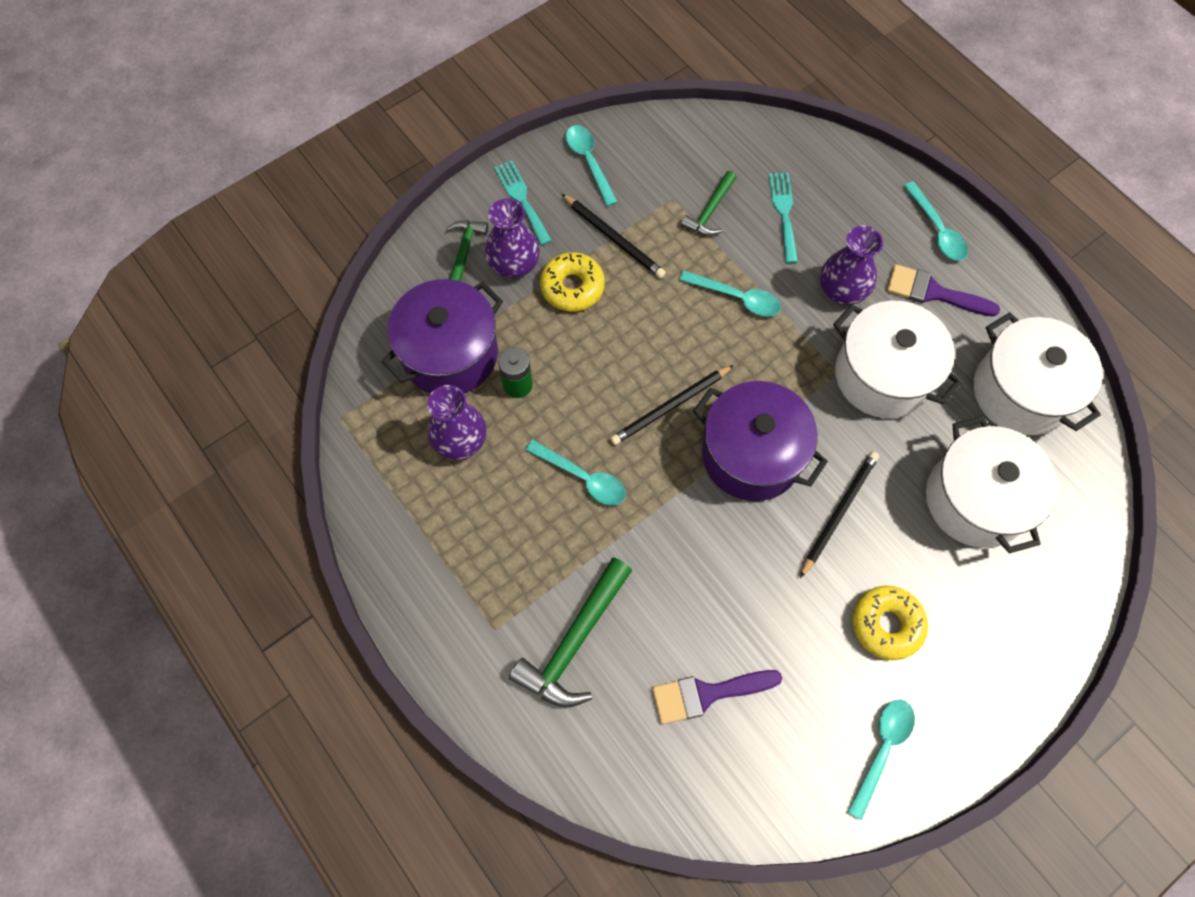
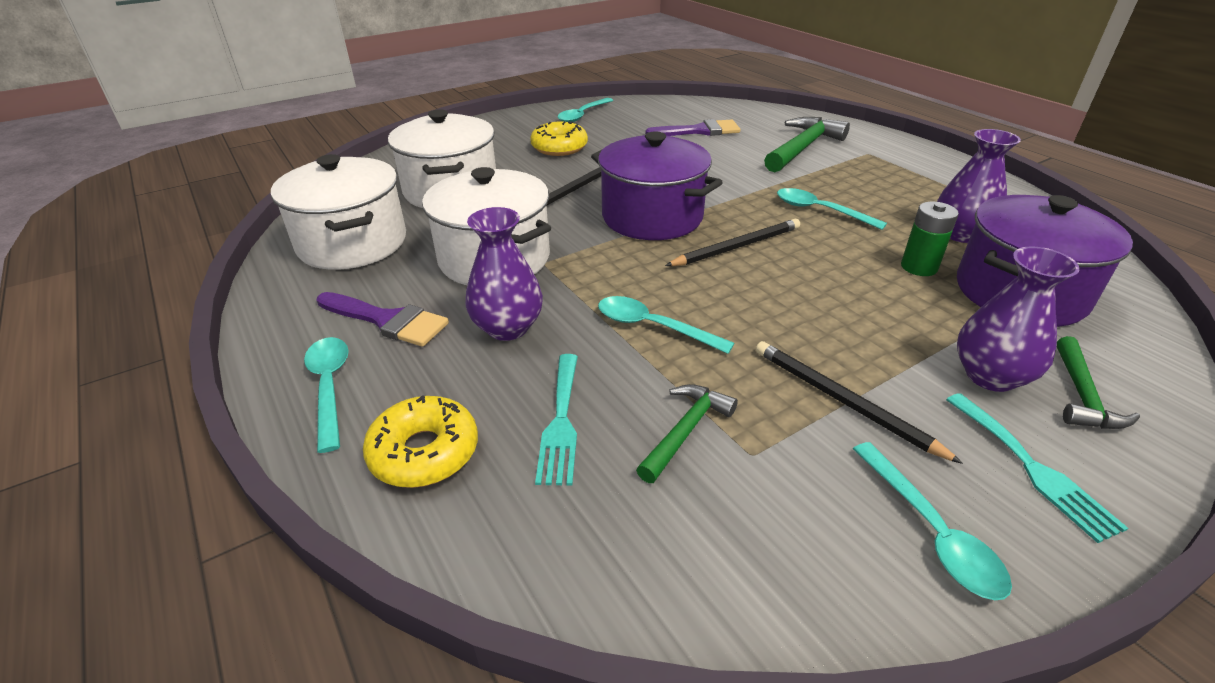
camera: 175 degrees left, 30 degrees down
(572, 287) = (888, 347): yellow donut -> yellow donut (424, 452)

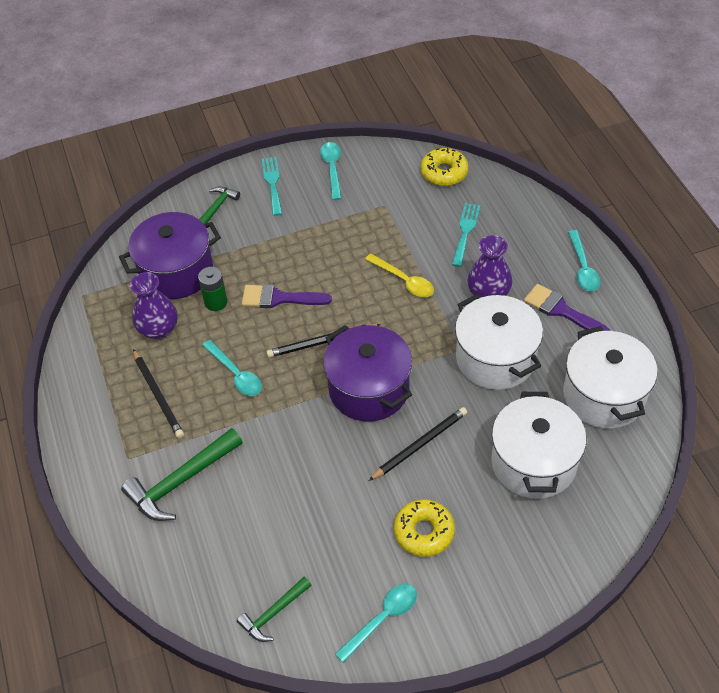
camera: 165 degrees left, 15 degrees up
(424, 452) = (529, 226): yellow donut -> yellow donut (444, 172)
(652, 326) = (404, 281): turquoise spoon -> yellow spoon
(685, 431) = (409, 219): green hammer -> green hammer (273, 613)
(699, 131) = (263, 543): purple brush -> purple brush (279, 298)
(843, 401) = (329, 222): black pencil -> black pencil (158, 395)
(990, 376) = (248, 224): purple vase -> none

